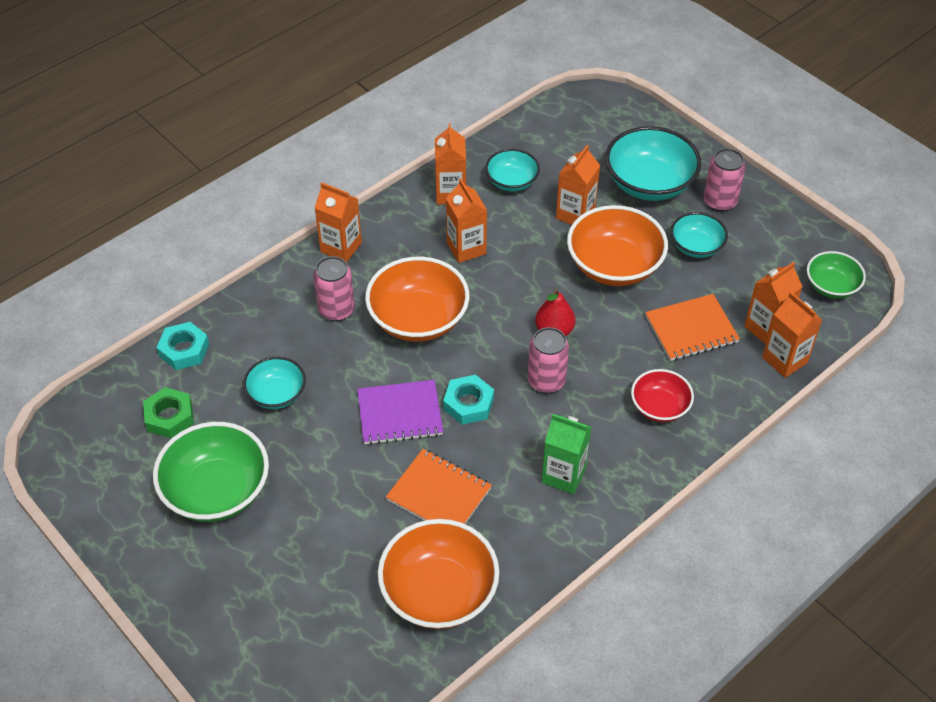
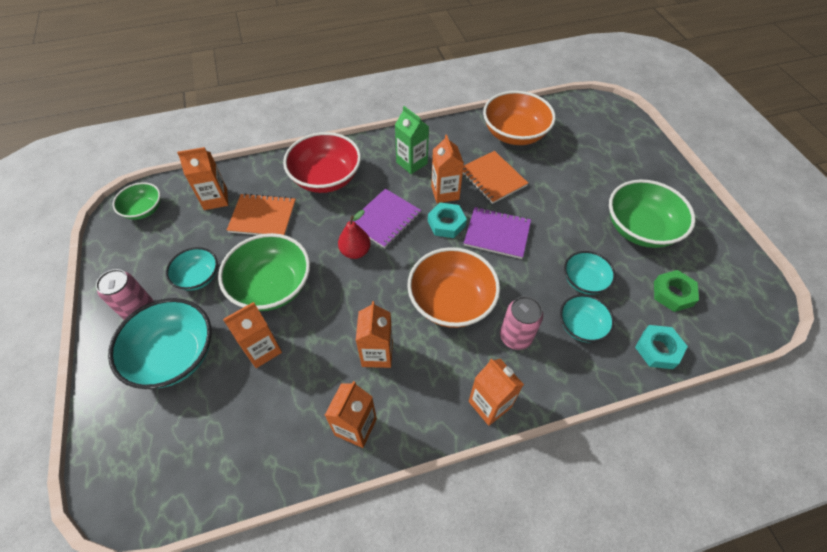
camera: 155 degrees left, 5 degrees up
(512, 181) = (289, 415): turquoise bowl -> turquoise bowl (581, 326)
(546, 381) = (385, 219): pink can -> purple notebook
(614, 265) = (272, 286): orange bowl -> green bowl
(659, 407) = (326, 178): red bowl -> red bowl, size x1.74
(784, 360) = (226, 176): orange carton -> orange carton (445, 193)

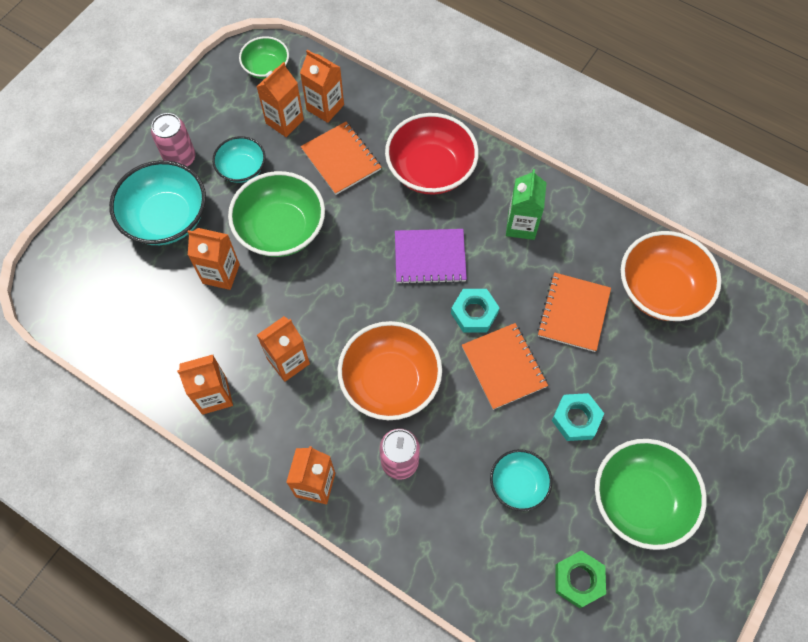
camera: 50 degrees right, 10 degrees up
(355, 251) = (372, 262): red pear -> none
(445, 193) = (511, 284): orange carton -> orange carton (284, 121)
(497, 234) = (504, 367): purple notebook -> orange notebook
(581, 326) = (461, 513): turquoise bowl -> none
(658, 349) = (495, 600): turquoise nut -> turquoise nut (576, 419)

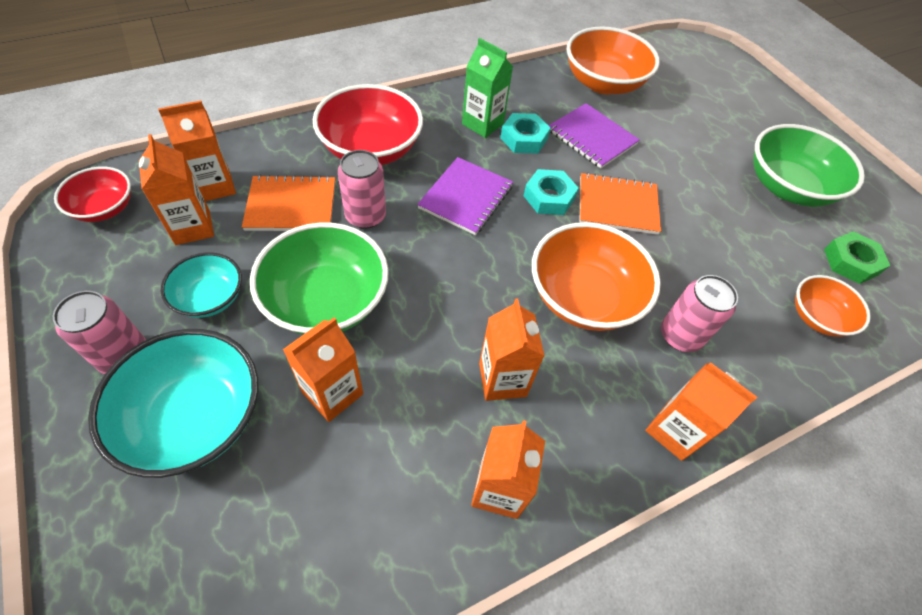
camera: 65 degrees left, 10 degrees down
(266, 68) = (105, 208): green bowl -> red bowl
(364, 207) = (365, 216): none -> pink can
(489, 563) = (817, 317): none -> orange bowl
(518, 484) = (742, 256): turquoise bowl -> none
(573, 313) = (592, 137): orange notebook -> purple notebook
(576, 419) = (694, 186): turquoise nut -> turquoise nut (524, 138)

